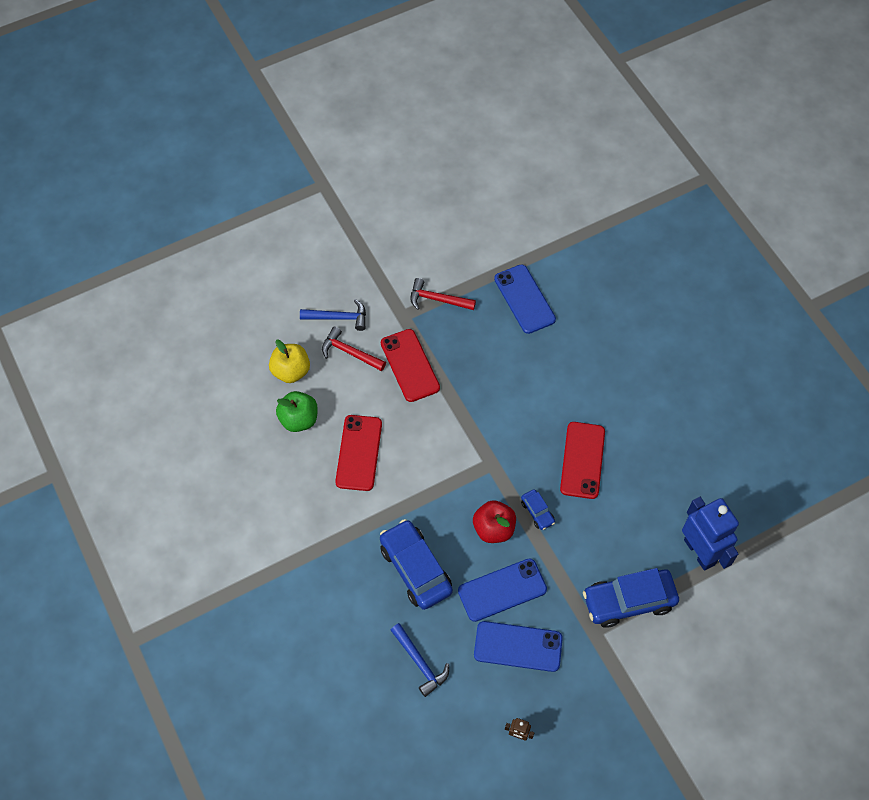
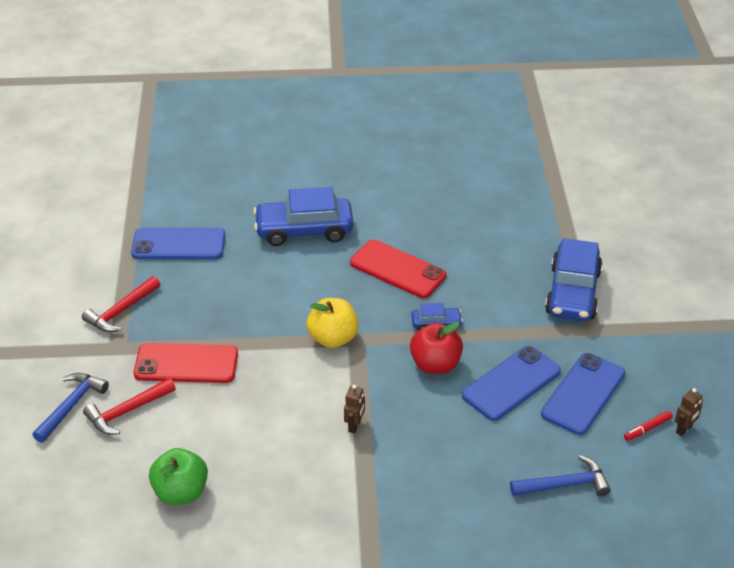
camera: 65 degrees left, 20 degrees down
(291, 371) = (108, 477): yellow apple -> yellow apple (333, 338)
(359, 453) = (266, 449): red phone -> none
(407, 499) = (355, 426): none -> brown robot
(415, 569) = (446, 448): blue car -> blue car (304, 230)
(502, 590) = (511, 383): blue phone -> blue phone turned 45 degrees clockwise
(505, 706) = (647, 429): none -> red marker
(699, 552) = (545, 226): blue robot -> none

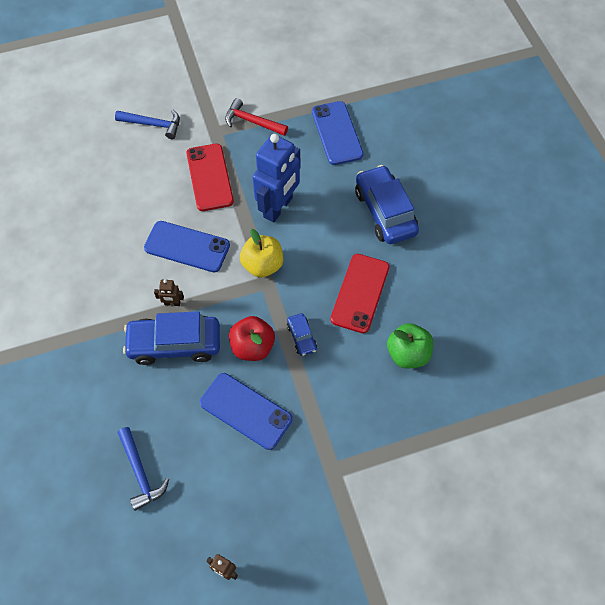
camera: 75 degrees right, 20 degrees up
(127, 411) = (155, 157): red hammer -> none
(181, 492) = (88, 211): green apple -> green apple (408, 354)
(259, 311) = (278, 207): none -> blue robot
(573, 293) = (377, 445): blue car -> blue car (174, 344)
(583, 394) = (248, 473): blue phone -> blue phone (187, 247)
(647, 429) = (218, 536): red marker -> none

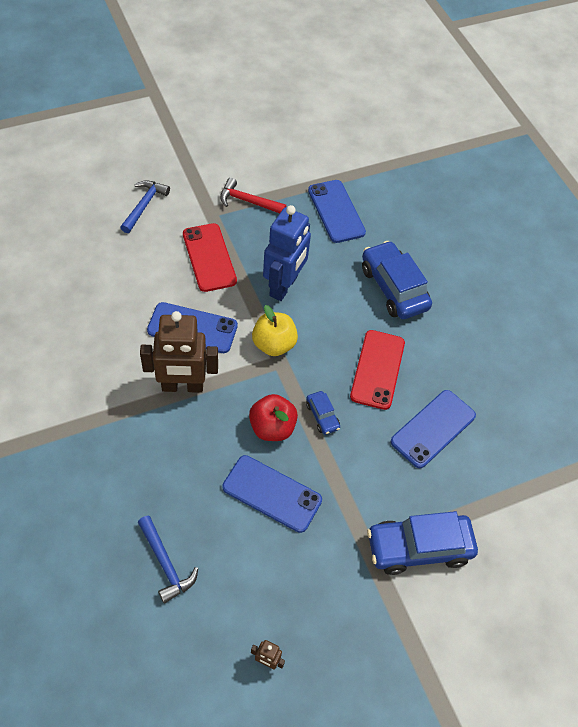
camera: 10 degrees left, 5 degrees down
(153, 124) = (144, 205): blue hammer -> blue hammer turned 75 degrees counterclockwise
(172, 303) = (182, 386): brown robot -> brown robot, size x2.47
(174, 344) = (189, 428): blue car -> blue car (419, 548)
(408, 354) = (433, 429): green apple -> blue phone

